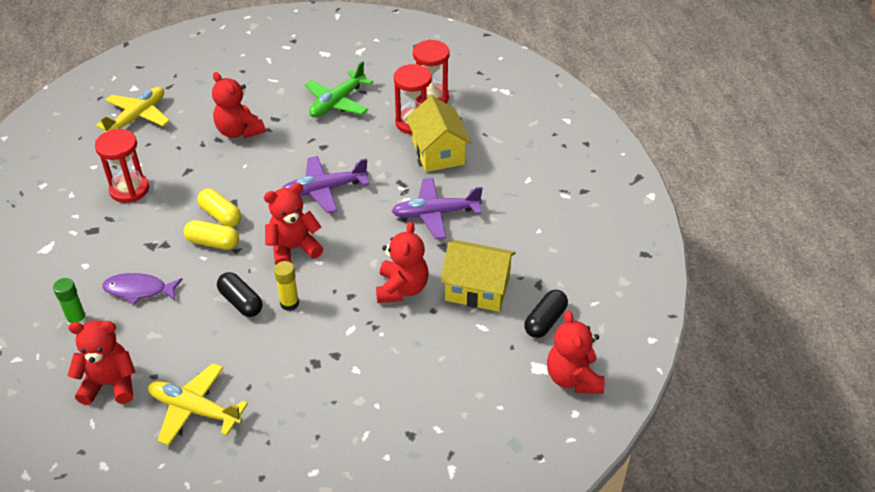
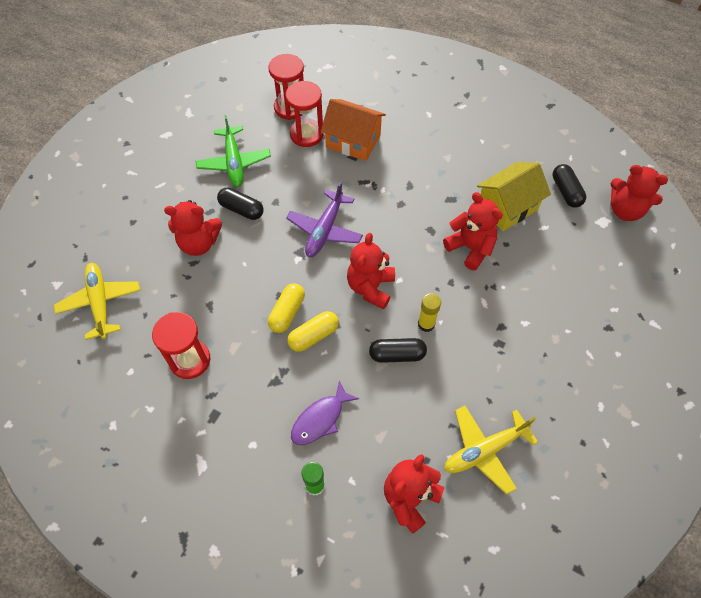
camera: 50 degrees left, 15 degrees up
(221, 215) = (287, 313): yellow capsule -> yellow capsule turned 60 degrees counterclockwise
(295, 133) = (241, 209): none -> black capsule
(435, 214) = (414, 183): purple plane -> none
(438, 152) = (353, 141): yellow house -> orange house

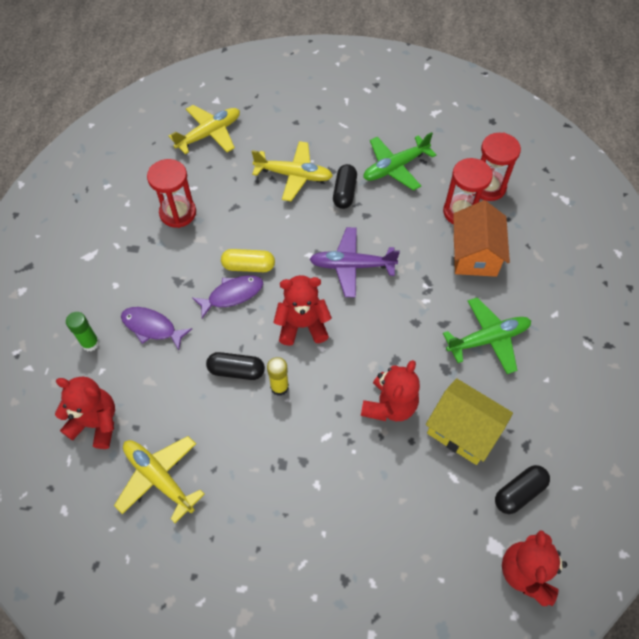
camera: 70 degrees right, 0 degrees up
(199, 243) = (294, 175): red teddy bear -> yellow plane
(313, 336) = (232, 295): yellow capsule -> purple fish
(397, 354) = (236, 370): black capsule -> black capsule turned 60 degrees counterclockwise
(434, 162) = (488, 339): none -> green plane

